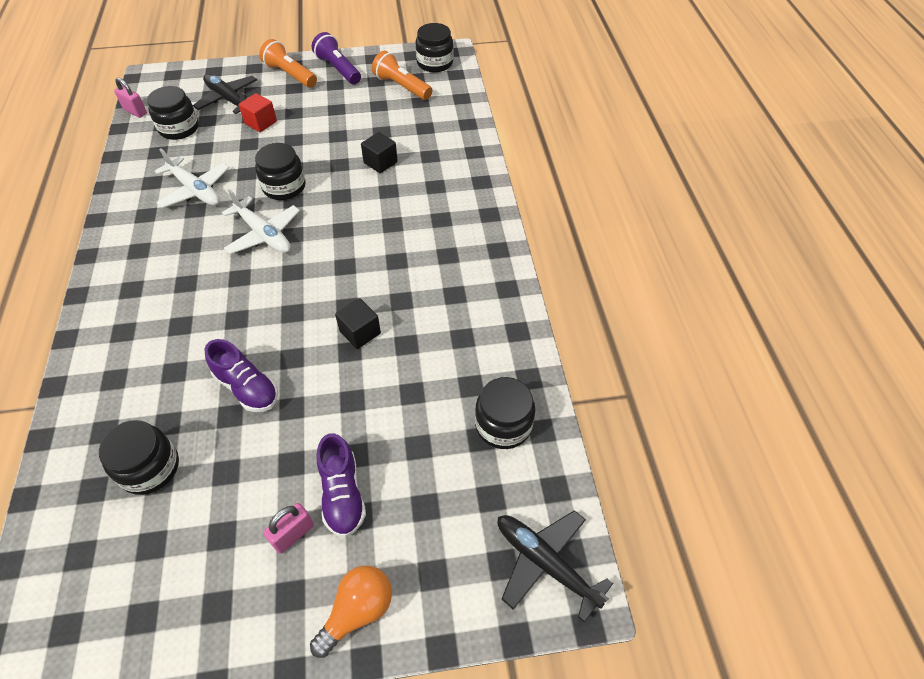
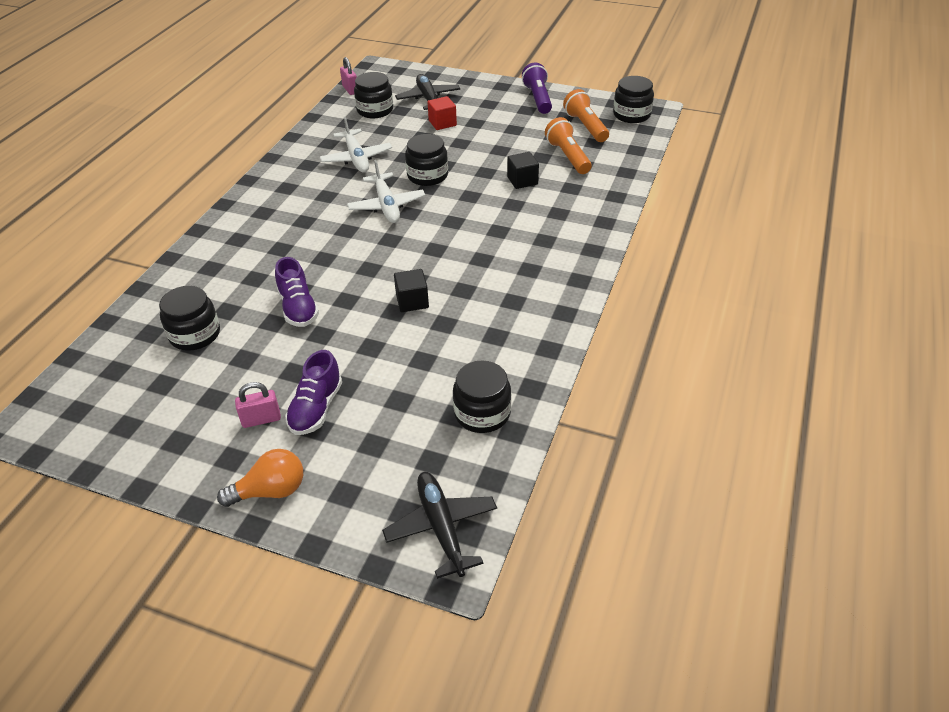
camera: 30 degrees right, 10 degrees down
(290, 75) = (492, 93): orange flashlight -> orange flashlight (567, 156)

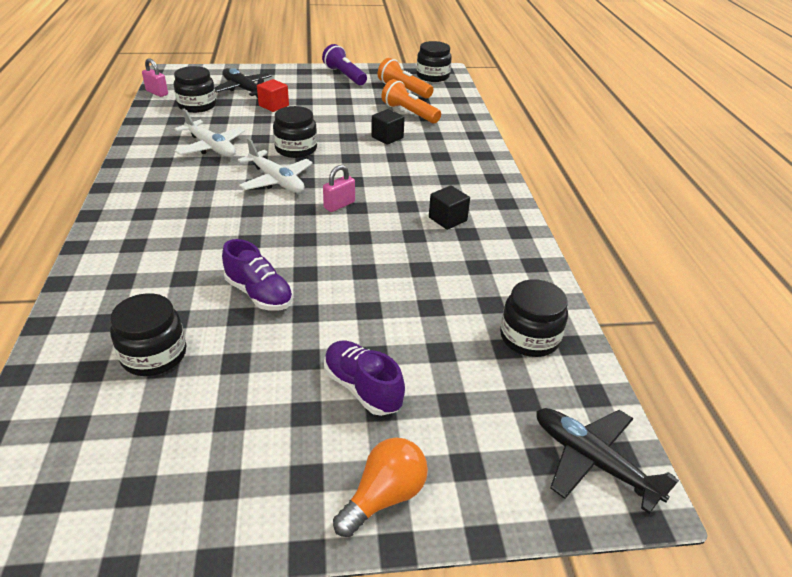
camera: 30 degrees left, 5 degrees down
(261, 419) = (309, 421): pink padlock -> pink padlock (339, 205)
(316, 408) = (362, 388): purple shoe -> purple shoe turned 150 degrees clockwise
(412, 301) = (374, 257): black cube -> black cube (447, 219)

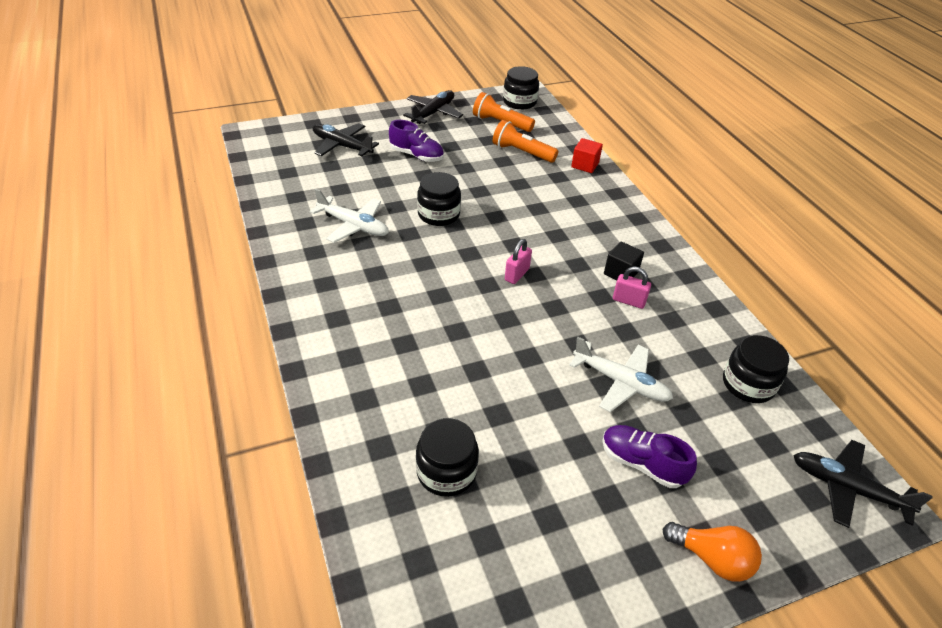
camera: 15 degrees left, 5 degrees up
(157, 93) = (253, 163): pink padlock -> pink padlock (628, 301)
(197, 105) = (306, 174): black jar -> none
(259, 294) = (501, 388): purple shoe -> purple shoe (417, 155)
(274, 106) = (385, 163): red cube -> red cube (585, 165)
(276, 180) = (442, 256): white plane -> white plane (620, 382)
(344, 76) = (433, 113): purple flashlight -> black plane
(384, 496) = (712, 558): orange light bulb -> orange light bulb turned 90 degrees clockwise
(387, 137) = (517, 186): black cube -> none

